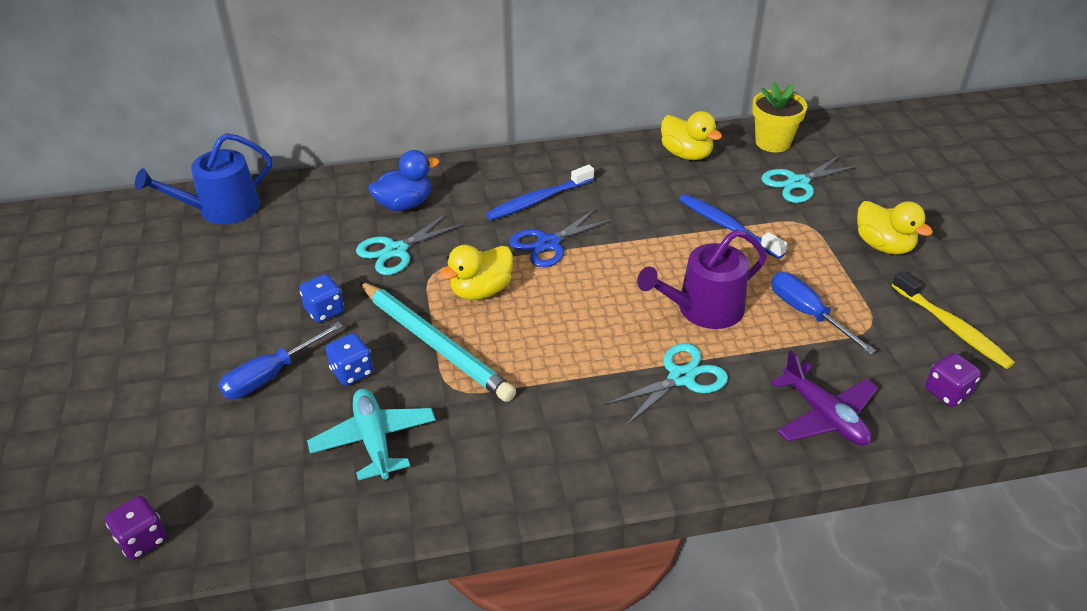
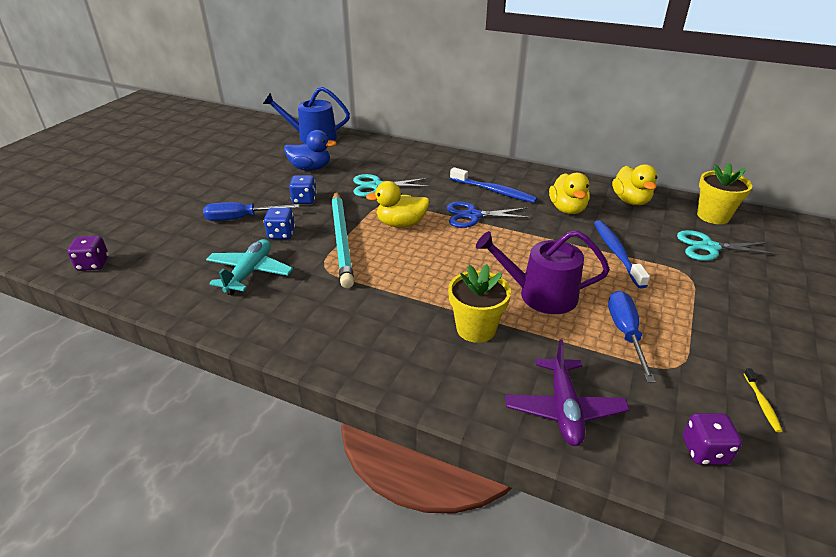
camera: 35 degrees right, 5 degrees down
(404, 204) = (409, 166): blue duck -> blue duck (310, 168)
(539, 200) = (494, 191): blue toothbrush -> blue toothbrush turned 150 degrees counterclockwise
(681, 378) = (476, 328): turquoise scissors -> yellow flower pot
(883, 246) = (749, 316): yellow duck -> yellow duck (567, 209)
(951, 327) = (761, 403): yellow toothbrush -> yellow toothbrush, size x0.50

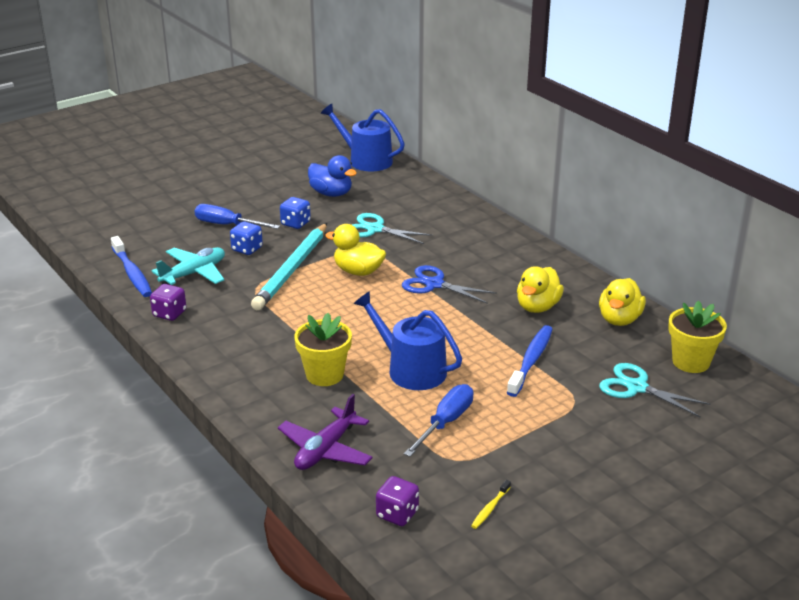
camera: 30 degrees right, 5 degrees down
(93, 264) = (88, 230): purple dice -> purple dice (169, 314)
(494, 191) = (484, 267): blue toothbrush -> blue toothbrush (132, 273)
(540, 294) = (410, 369): purple watering can -> blue watering can

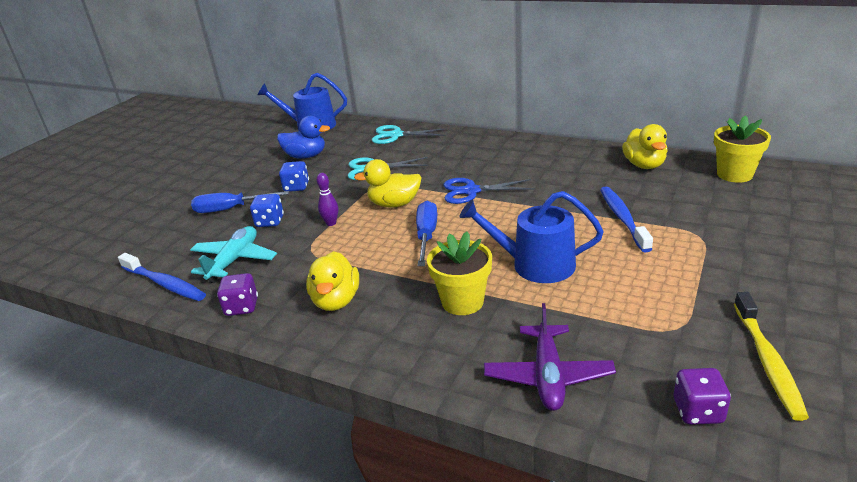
camera: 25 degrees left, 0 degrees up
(292, 269) = (331, 223): turquoise pencil -> purple bowling pin
(445, 423) = (623, 298): blue screwdriver -> blue screwdriver (426, 236)
(490, 508) = (767, 361): yellow toothbrush -> yellow toothbrush, size x2.01
(537, 307) = (573, 178): yellow duck -> yellow duck (336, 301)
(636, 387) = (726, 206): turquoise scissors -> turquoise scissors (396, 135)

